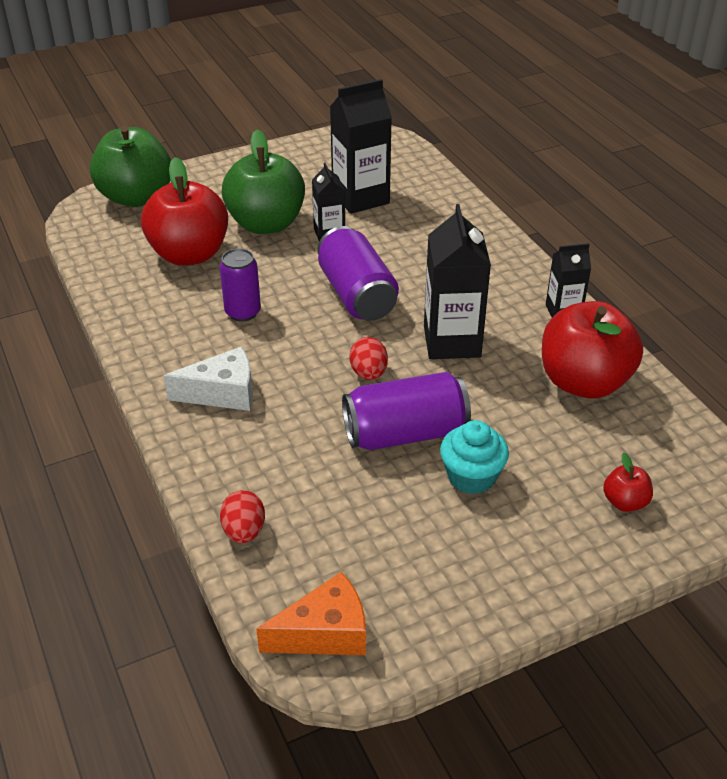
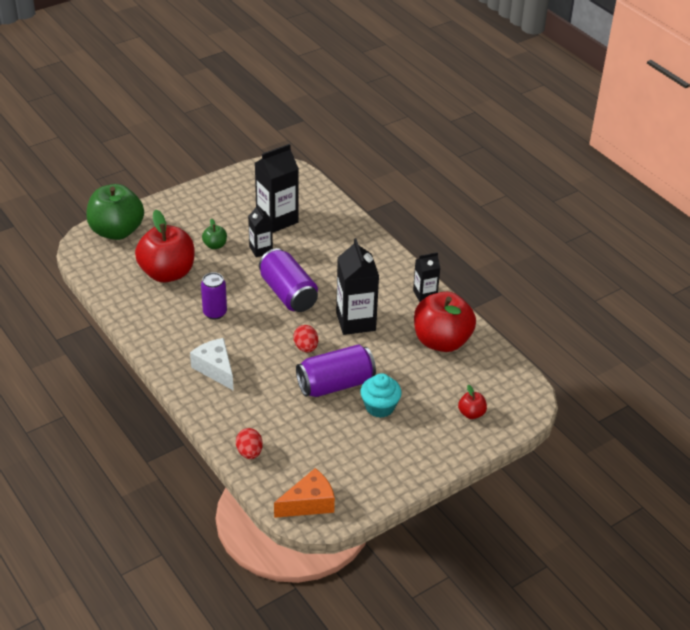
camera: 10 degrees left, 0 degrees up
(222, 393) = (215, 369): white cheese -> white cheese turned 105 degrees counterclockwise
(266, 224) = (215, 245): green apple -> green apple, size x0.44

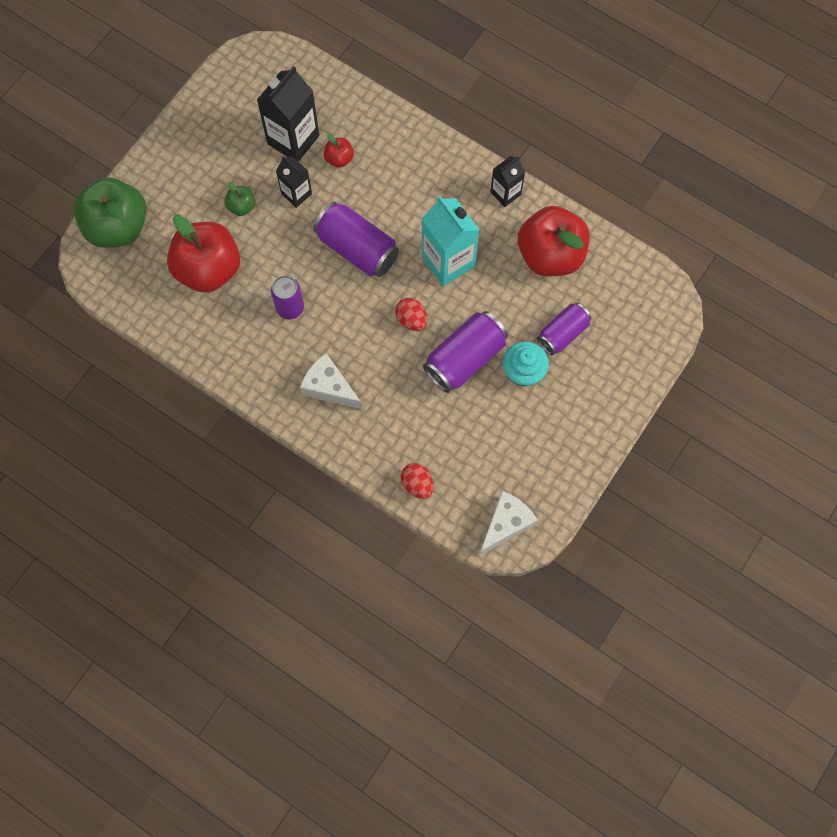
camera: 20 degrees left, 30 degrees up
(309, 503) = (506, 524): orange cheese -> white cheese
(355, 321) = (448, 261): black carton -> turquoise carton
(426, 393) = (562, 333): none -> purple can
(471, 413) = (619, 343): red apple -> red apple (339, 158)

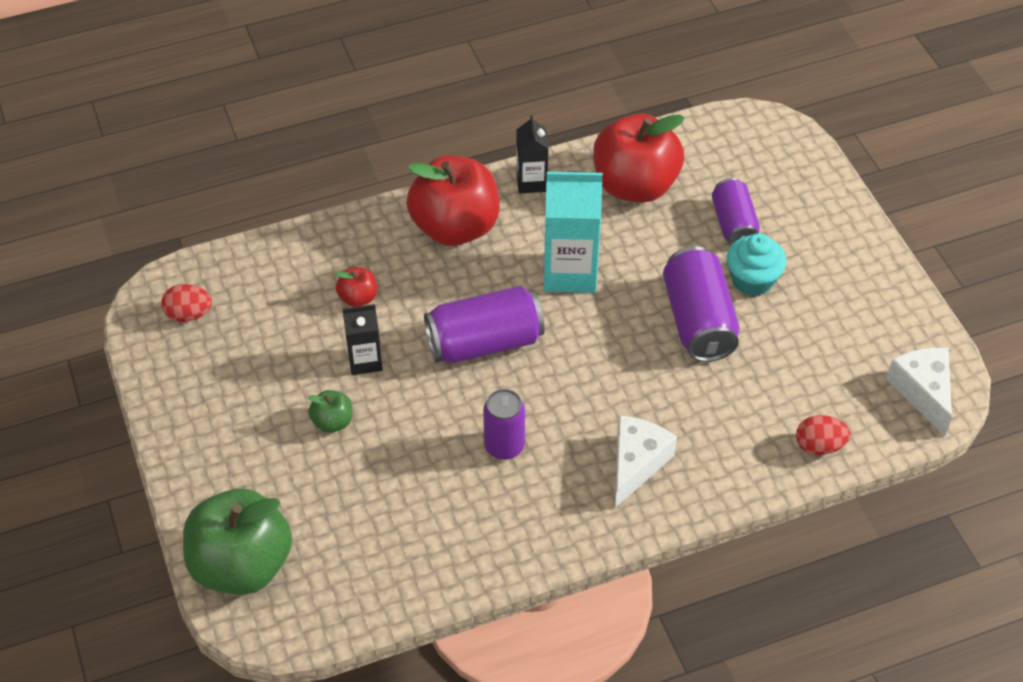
camera: 55 degrees left, 20 degrees down
(208, 269) = (384, 500): red apple -> red apple (455, 227)
(293, 139) = (294, 326): black carton -> none
(329, 387) = (636, 463): white cheese -> white cheese turned 135 degrees clockwise
(411, 320) = (613, 342): red egg -> red egg (189, 314)

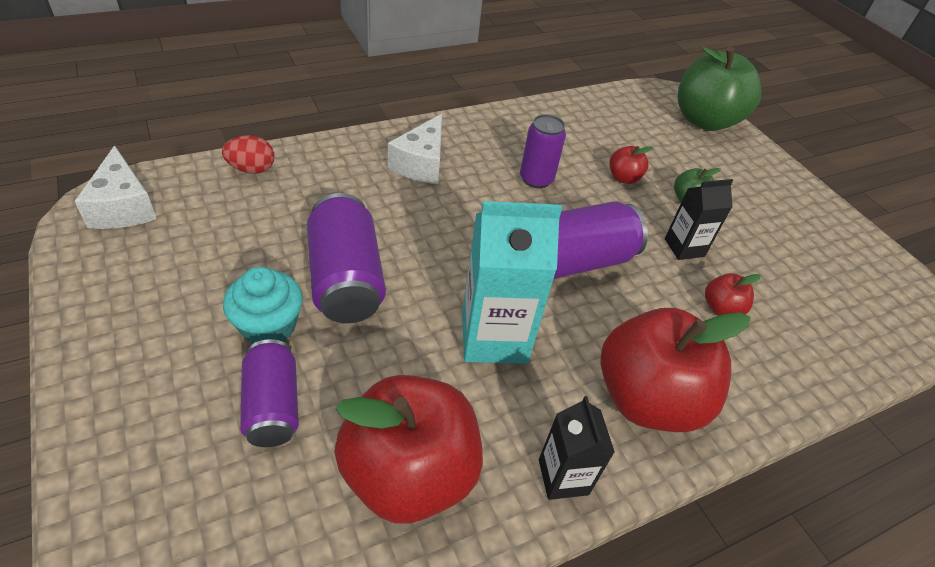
camera: 170 degrees right, 5 degrees down
(189, 314) = (877, 293): red egg -> none
(398, 452) = (623, 178): none -> red apple

